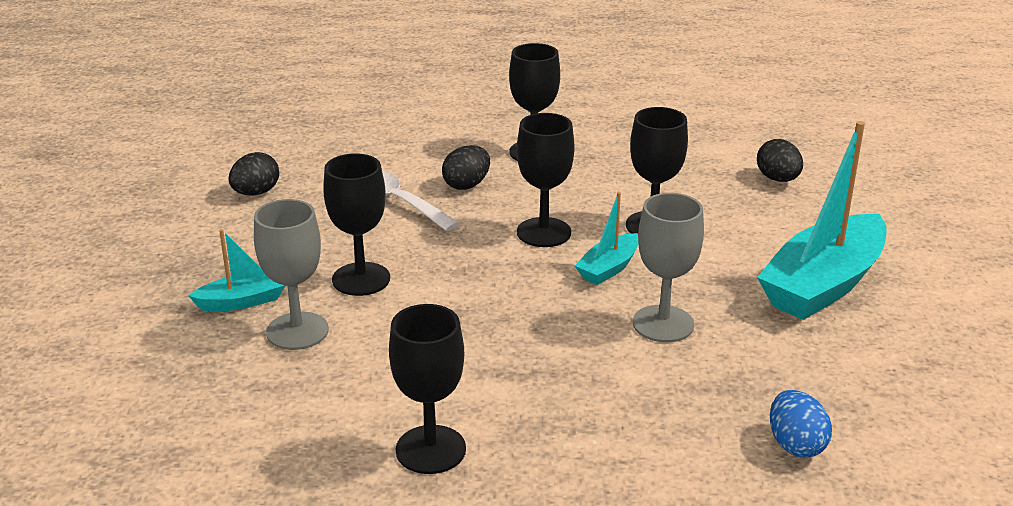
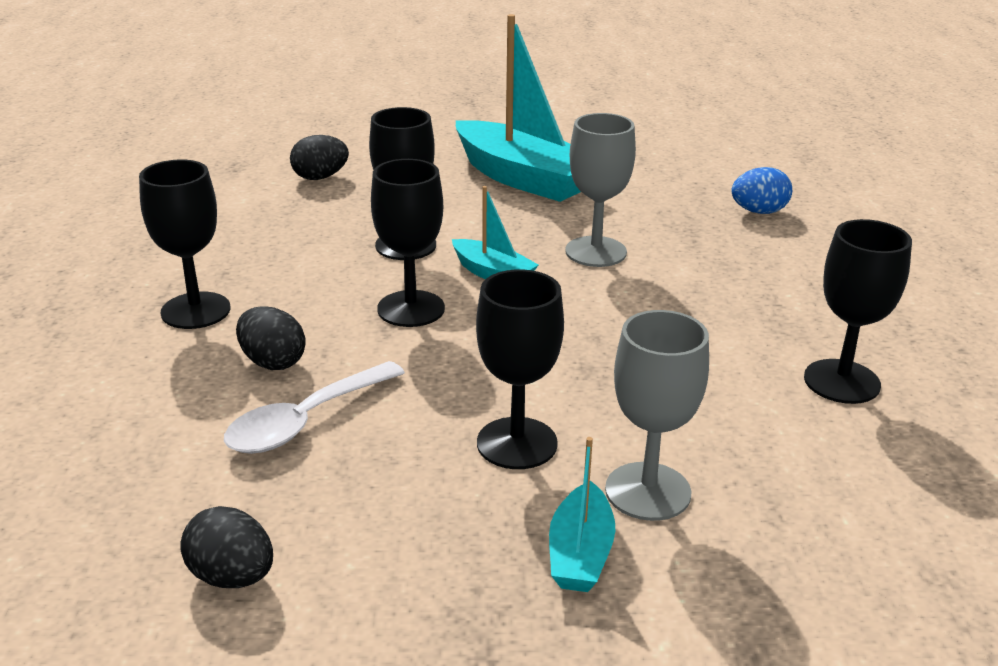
camera: 90 degrees left, 0 degrees up
(242, 301) = (580, 553): turquoise boat -> turquoise boat turned 150 degrees counterclockwise

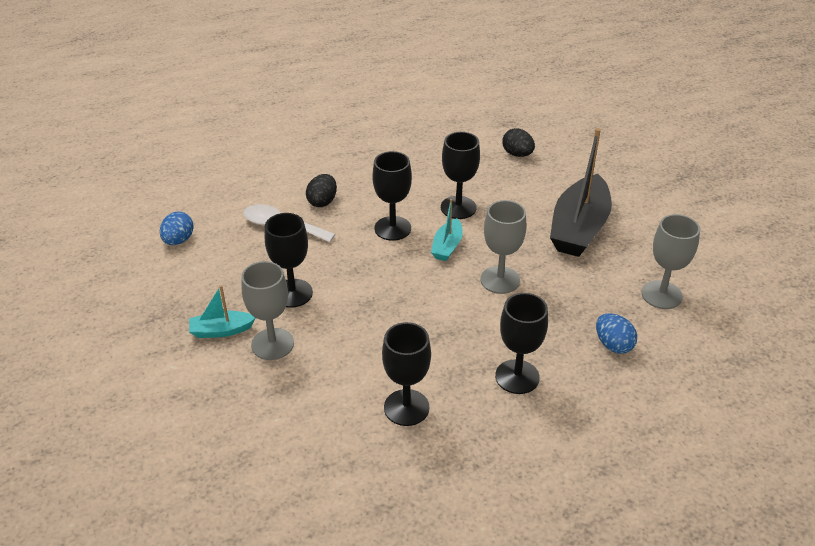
camera: 70 degrees right, 10 degrees up
(196, 311) = (353, 165): black goblet -> black goblet (517, 377)
(232, 577) = (178, 240): black egg -> blue egg
(523, 178) = (579, 228): turquoise boat -> black boat
(681, 165) = (661, 295): none -> grey goblet

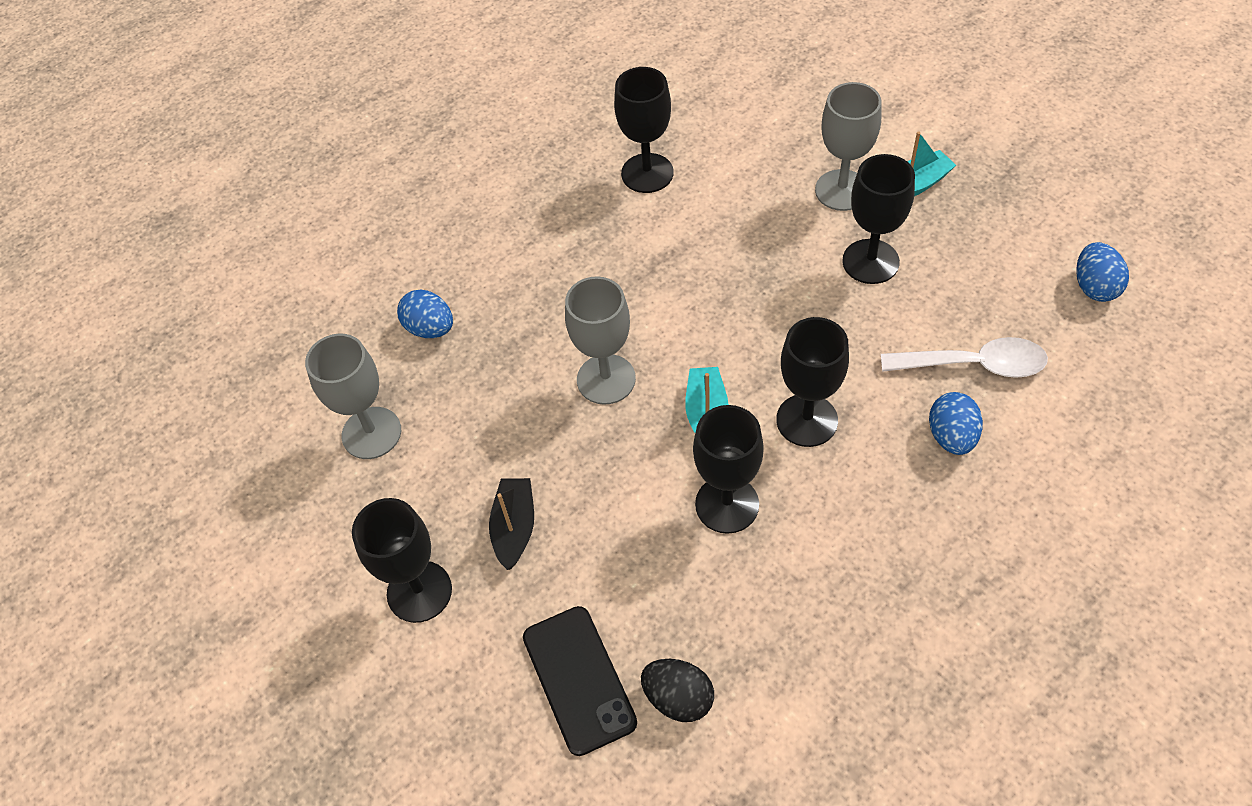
camera: 165 degrees right, 15 degrees up
(322, 202) = (951, 436): black egg -> blue egg
(517, 377) = (538, 247): black goblet -> black goblet (419, 591)
(561, 170) = (579, 679): none -> black phone
(579, 228) = (514, 528): black boat -> black boat, size x0.49

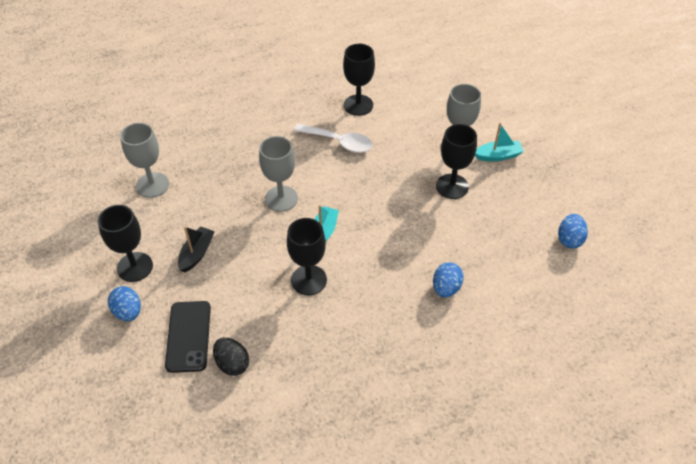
camera: 15 degrees right, 5 degrees down
(430, 328) = (207, 145): blue egg -> blue egg (128, 312)
(807, 420) = (373, 253): black goblet -> none
(974, 365) = (479, 256): white spoon -> white spoon (339, 142)

